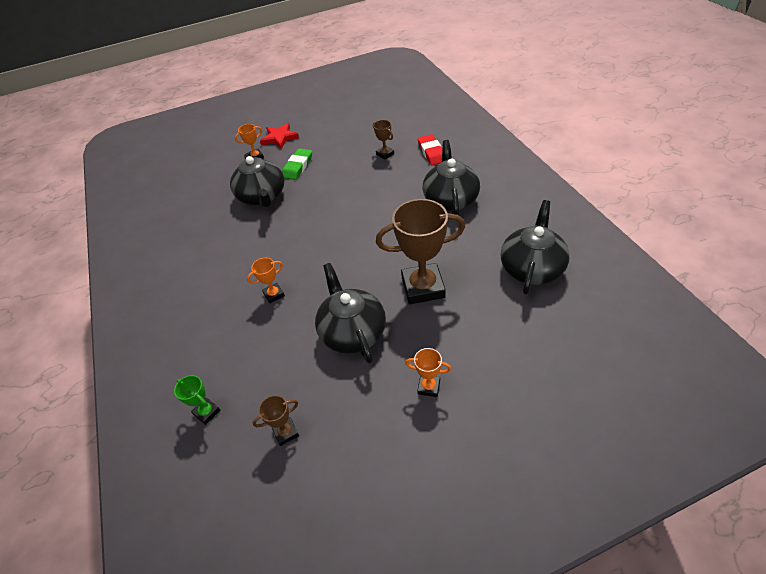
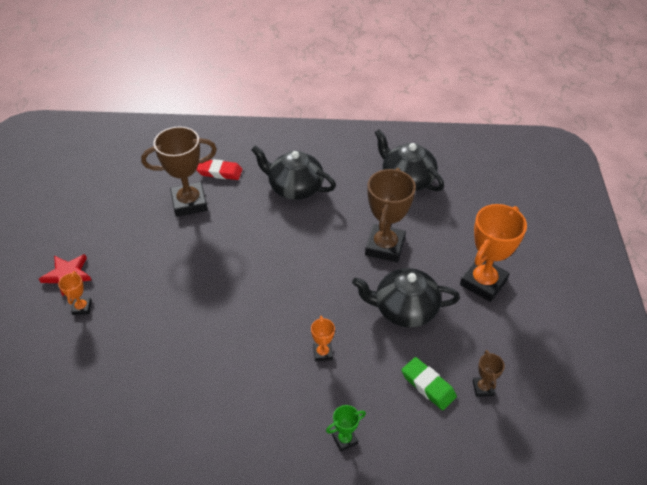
camera: 70 degrees left, 0 degrees up
(206, 412) = (434, 445): green trophy -> green trophy (345, 439)
(262, 197) = (164, 322): black teapot -> none
(298, 166) = (140, 275): green eraser -> green eraser (428, 385)
(385, 154) = (189, 203): brown trophy -> brown trophy, size x2.16
(429, 387) = (483, 282): orange trophy -> orange trophy, size x2.16

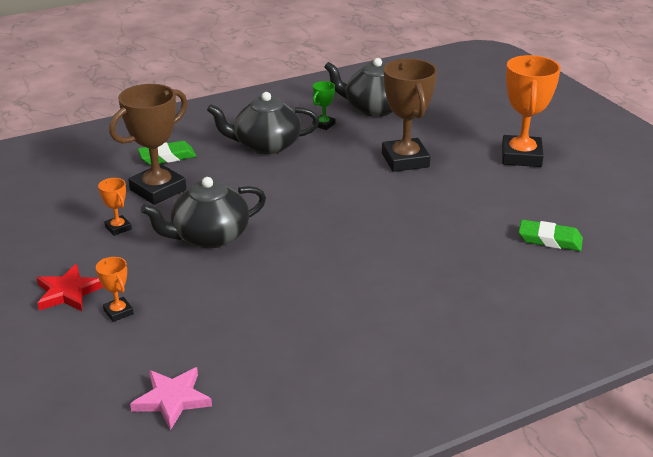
camera: 30 degrees left, 15 degrees down
(54, 402) = (172, 399): none -> pink star
(219, 172) = (167, 157): red eraser -> green eraser
(322, 353) = (429, 253): orange trophy -> orange trophy (118, 228)
(345, 439) = (517, 304): green trophy -> green trophy (324, 124)
(404, 309) = (471, 197): black teapot -> black teapot (209, 237)
(483, 388) = (597, 224): brown trophy -> none

